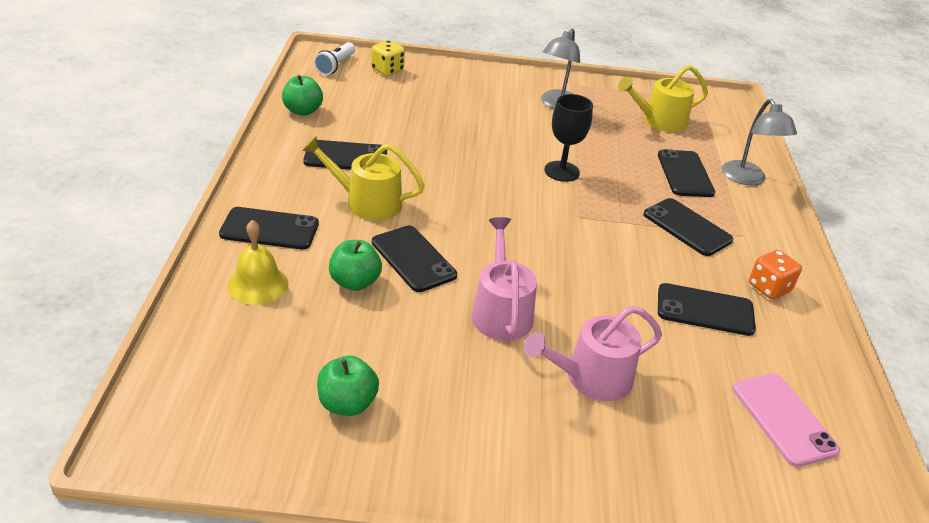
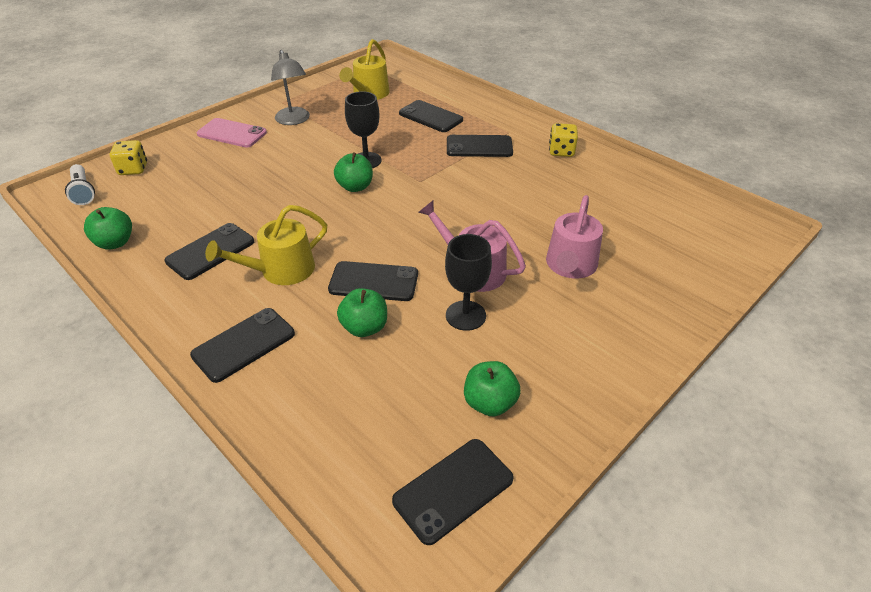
camera: 45 degrees left, 5 degrees up
(258, 284) = (304, 388): yellow bell -> none
(436, 336) = (465, 315): none -> black goblet
(518, 184) = (355, 187): none -> green apple
(705, 310) = (556, 185): black phone -> black phone (453, 490)
(747, 179) = (463, 99): grey lamp -> none
(769, 288) = (561, 151): orange dice -> yellow dice
(783, 419) = (665, 212): pink phone -> pink phone (232, 133)

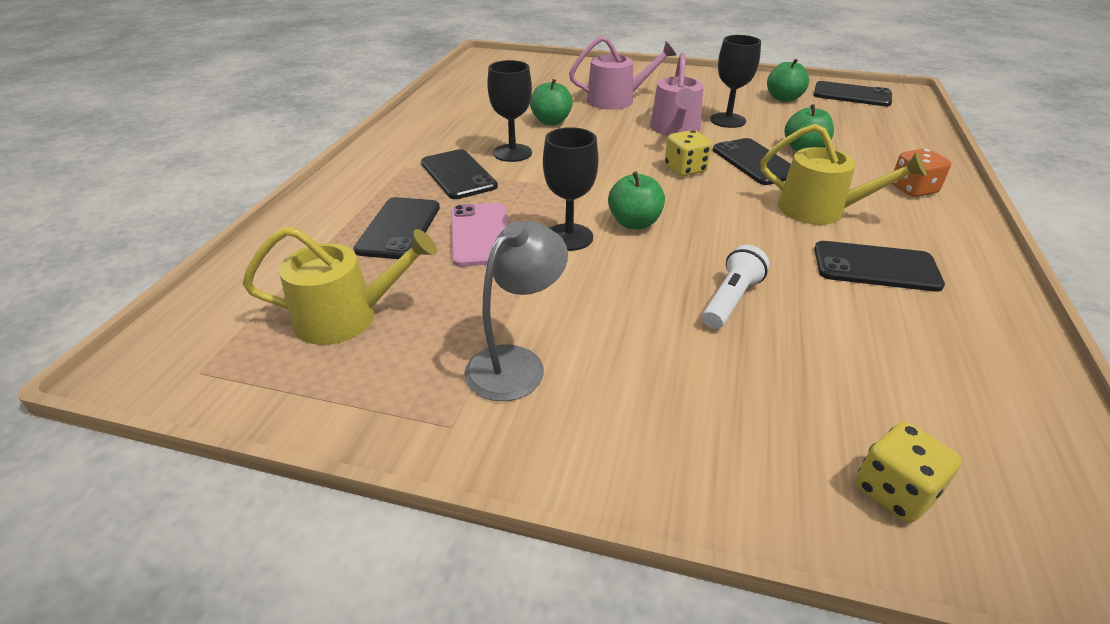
camera: 120 degrees left, 5 degrees down
(83, 192) = (1034, 513): white flashlight -> white flashlight (730, 300)
(115, 243) = (1003, 358): green apple -> green apple (551, 121)
(232, 133) = (636, 424): pink phone -> pink phone (480, 235)
(244, 344) = (913, 189): black phone -> orange dice
(495, 174) = (512, 153): none -> black goblet
(561, 151) = (429, 132): yellow dice -> yellow dice (685, 169)

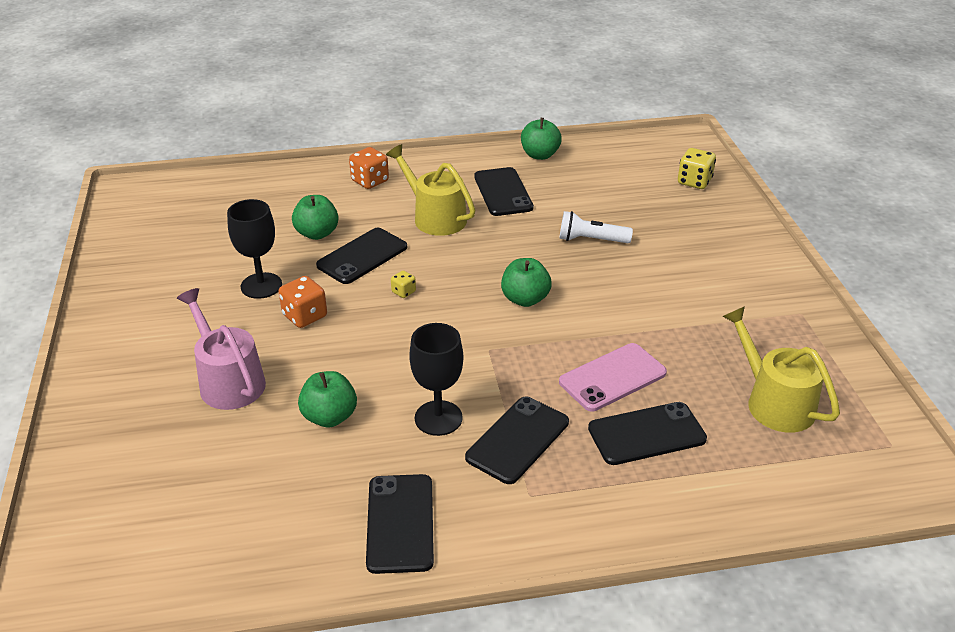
camera: 115 degrees left, 0 degrees up
(516, 363) = (732, 307): grey lamp -> none
(569, 237) = (574, 327): black goblet -> none
(675, 129) = (305, 316): pink watering can -> orange dice
(685, 169) = (403, 292): yellow dice -> yellow dice, size x0.55
(783, 98) = (174, 258): green apple -> green apple (540, 155)
(820, 210) = (435, 217): yellow watering can -> yellow watering can turned 45 degrees counterclockwise
(852, 95) = (146, 217): black phone -> black phone (400, 523)

